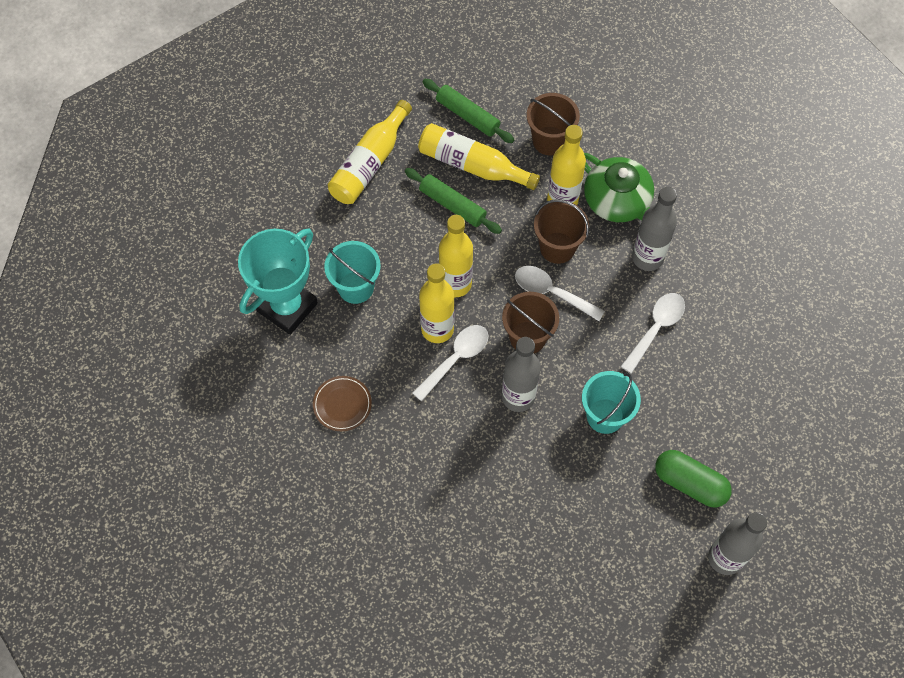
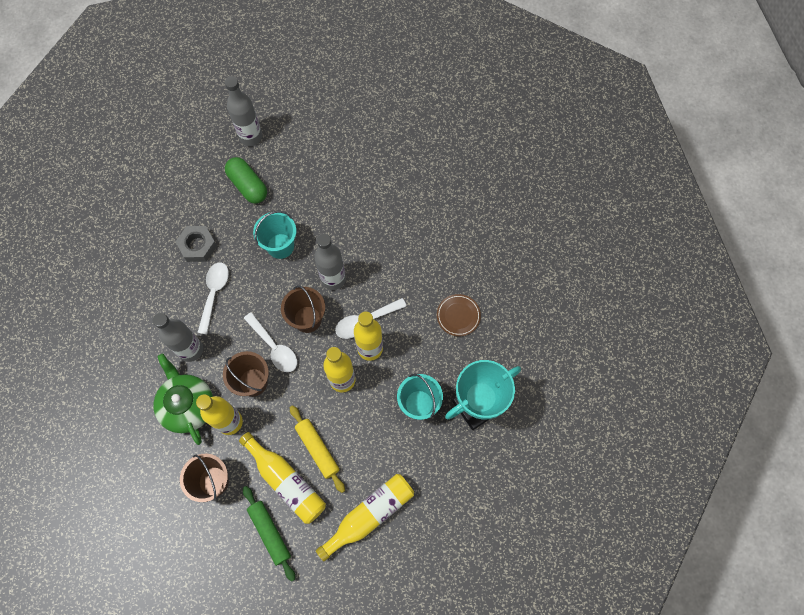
camera: 160 degrees left, 5 degrees up
(452, 205) = (317, 449): green rolling pin -> yellow rolling pin
(656, 329) = (214, 294): white spoon -> white spoon turned 135 degrees clockwise
(709, 379) = (198, 246): none -> grey nut

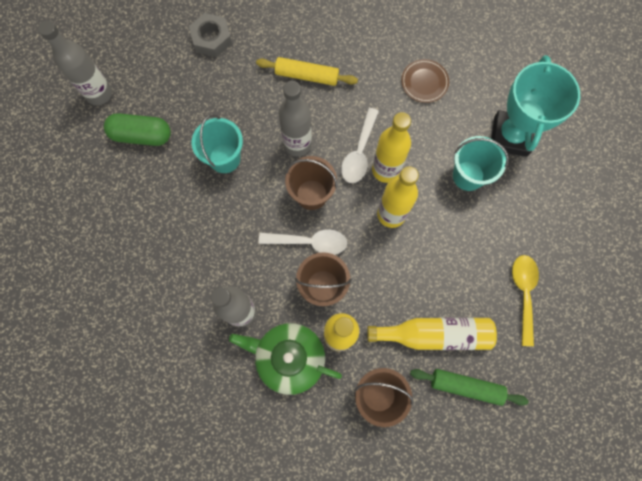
camera: 45 degrees left, 5 degrees up
(198, 246) = (152, 223): grey nut -> grey nut (212, 39)
(214, 294) = (211, 248): white spoon -> none
(317, 449) = (431, 285): yellow rolling pin -> yellow rolling pin (307, 75)
(369, 515) = (523, 294): yellow bottle -> yellow spoon

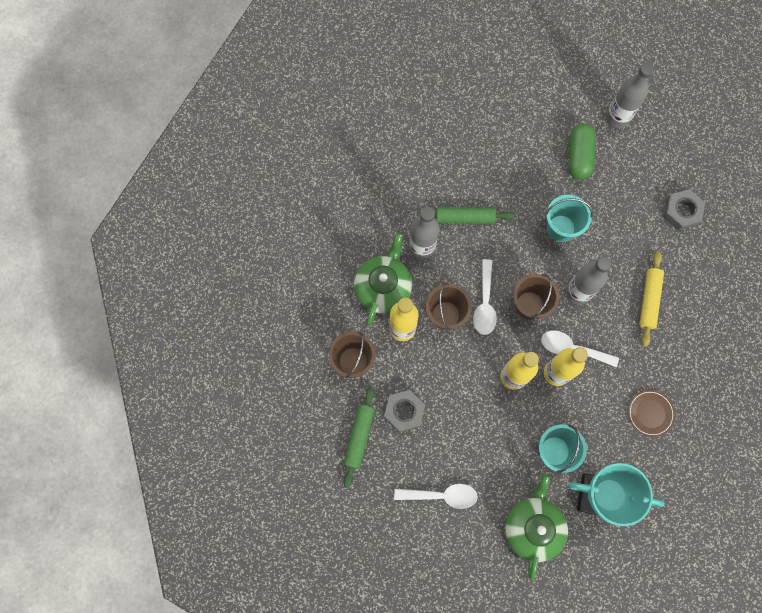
camera: 90 degrees right, 0 degrees up
(207, 262) = (464, 218): none -> green rolling pin
(434, 334) = (404, 411): yellow bottle -> grey nut
(523, 294) = (441, 495): yellow spoon -> white spoon
(547, 200) = (533, 527): none -> green teapot

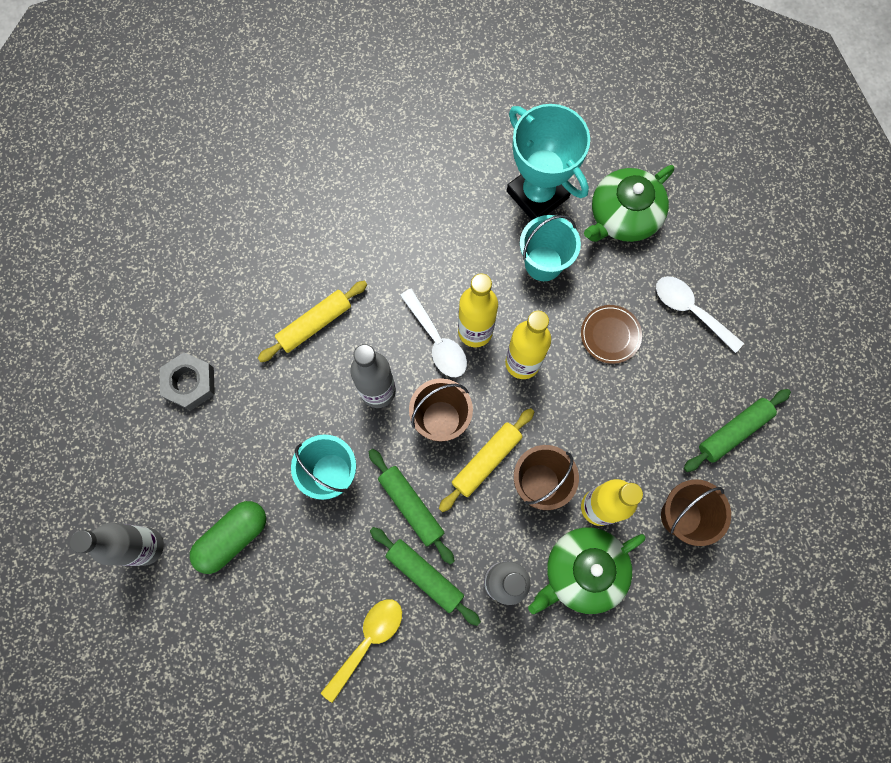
camera: 140 degrees left, 0 degrees up
(404, 411) = (666, 419): grey nut -> none
(464, 164) = (367, 642): none -> yellow spoon
(484, 303) = (486, 461): white spoon -> yellow rolling pin
(503, 246) = (411, 506): none -> green rolling pin
(650, 413) = (419, 223): brown plate -> brown plate (610, 335)

